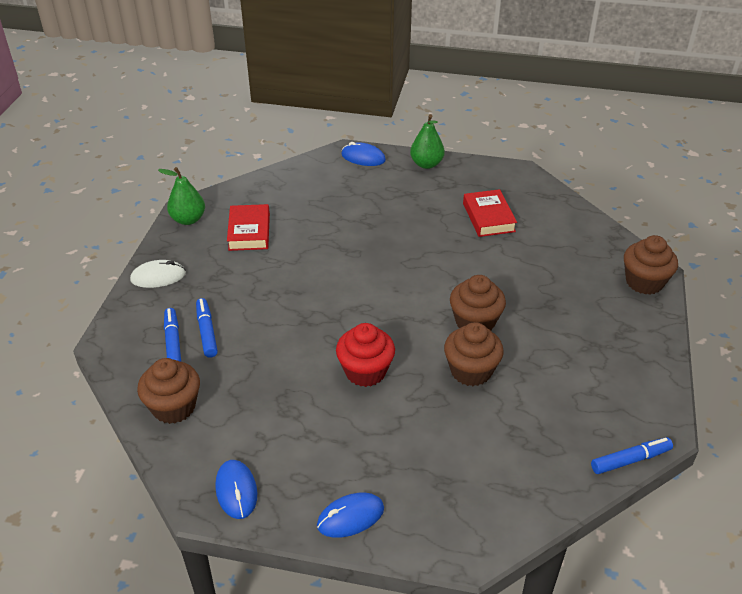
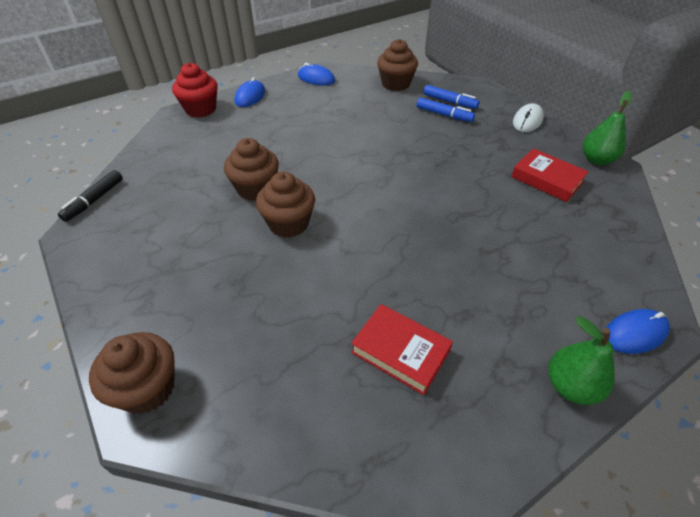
camera: 135 degrees right, 5 degrees up
(365, 371) = (325, 149): red cupcake -> red cupcake (201, 109)
(630, 460) = (94, 200): blue marker -> black marker

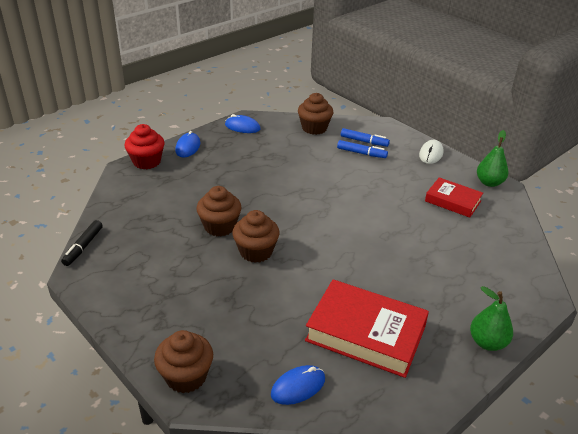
camera: 10 degrees left, 10 degrees down
(400, 351) = (366, 333): red book -> red book, size x1.70
(635, 333) = (527, 305): blue mouse -> blue mouse (298, 387)

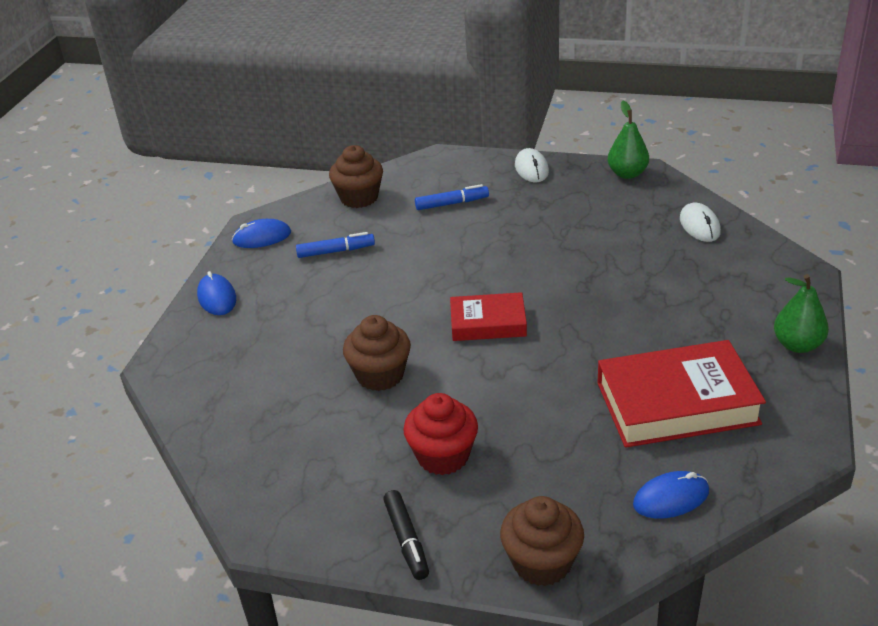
camera: 30 degrees left, 0 degrees up
(83, 247) = (227, 495): black marker -> black marker (406, 540)
(147, 162) = (181, 343): red cupcake -> red cupcake (443, 456)
(256, 252) = (459, 381): brown cupcake -> none
(298, 387) = (671, 498): blue mouse -> blue mouse turned 45 degrees clockwise
(364, 141) = (439, 188): blue marker -> blue marker (335, 251)
(452, 201) = (612, 213): red book -> red book (488, 323)
(503, 235) = (699, 225): none -> white mouse

